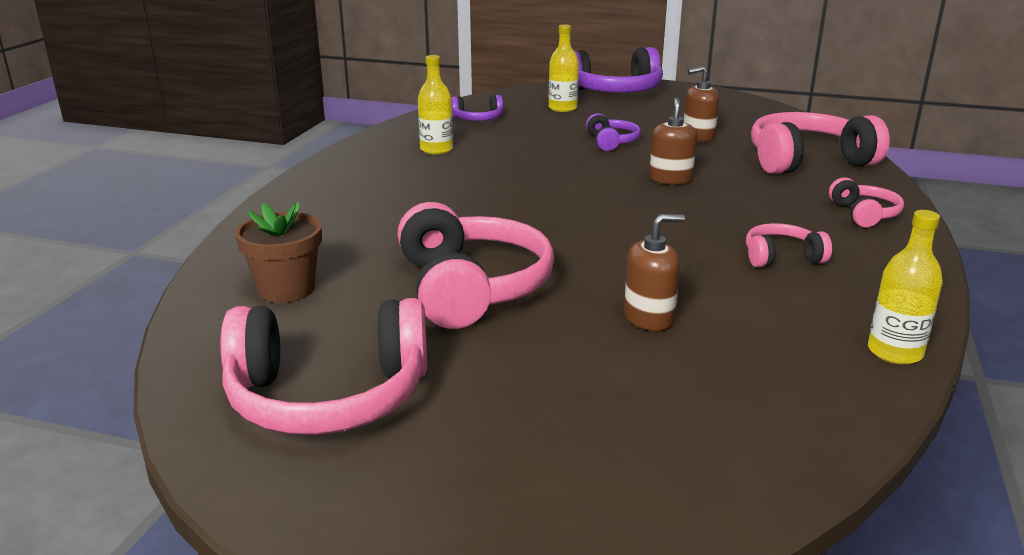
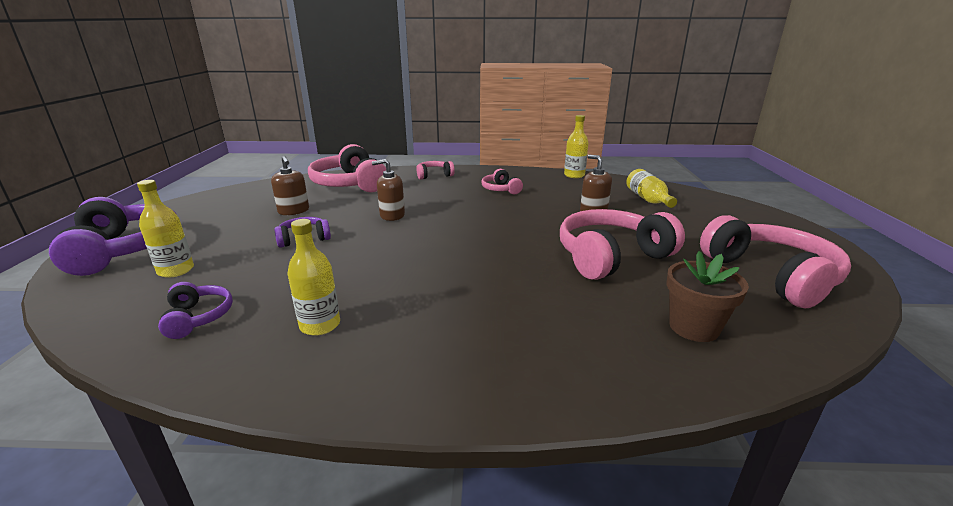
camera: 105 degrees left, 0 degrees up
(708, 401) = (648, 199): none -> yellow bottle

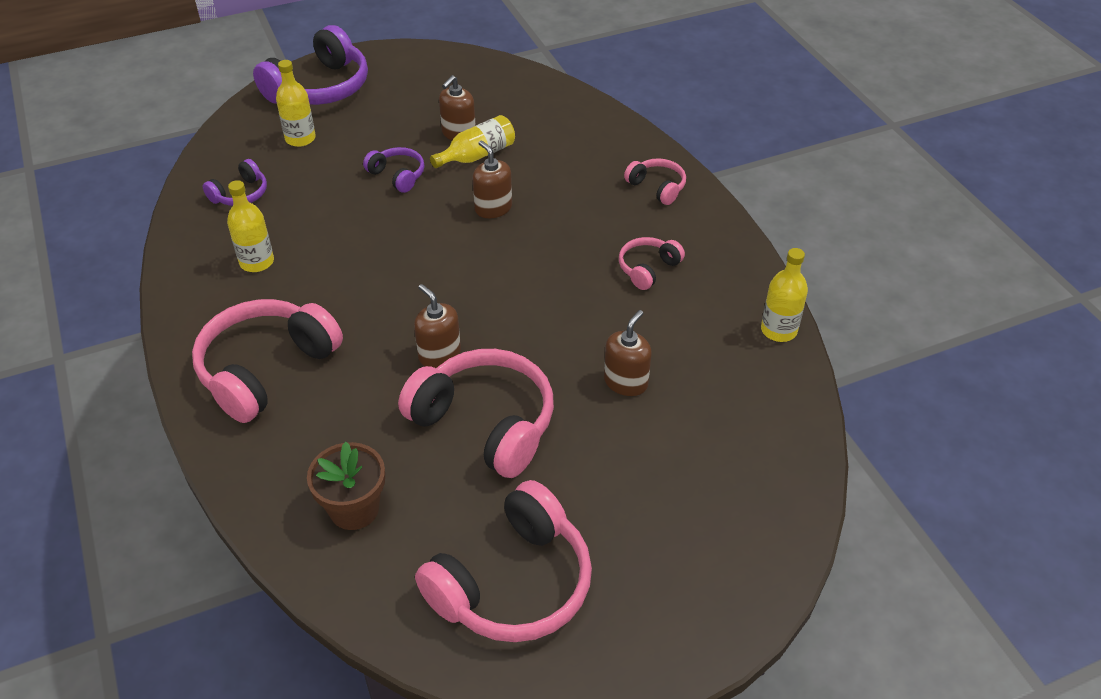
camera: 65 degrees right, 20 degrees up
(350, 184) = (567, 132): pink headphones -> pink headphones (266, 369)
(529, 260) = (439, 354): none -> brown soap dispenser
(648, 199) = (723, 437): yellow bottle -> yellow bottle (477, 155)

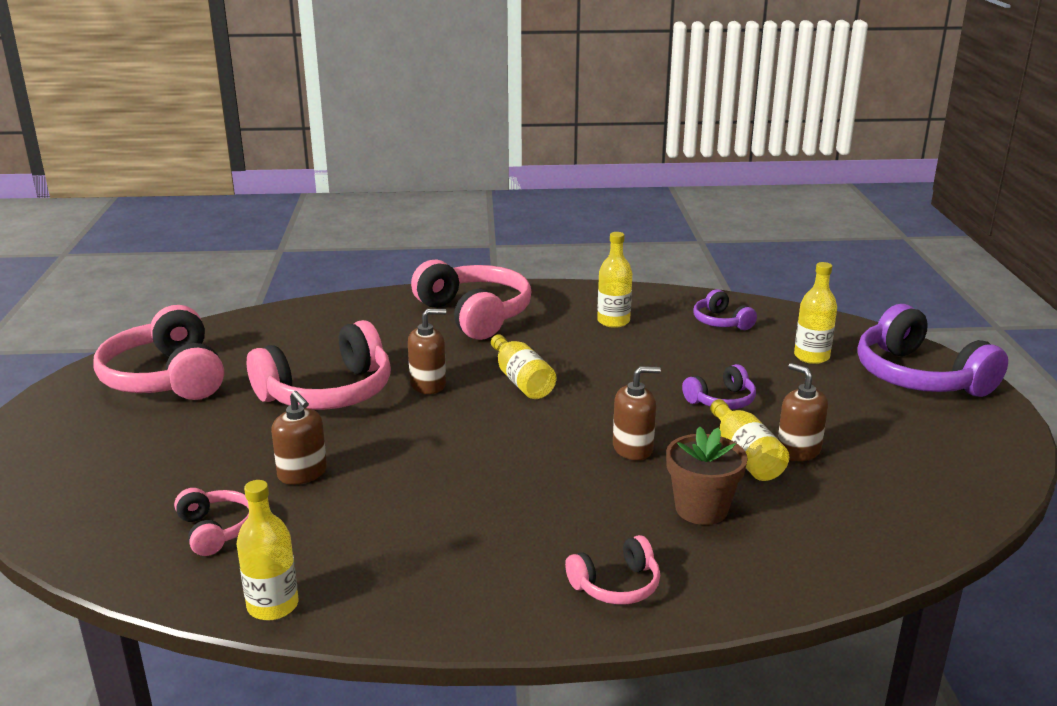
camera: 110 degrees right, 20 degrees down
(354, 509) = (301, 332): brown flower pot -> brown flower pot (701, 509)
(407, 294) = (521, 380): none -> yellow bottle
(648, 269) = (457, 532): pink headphones -> pink headphones (216, 530)

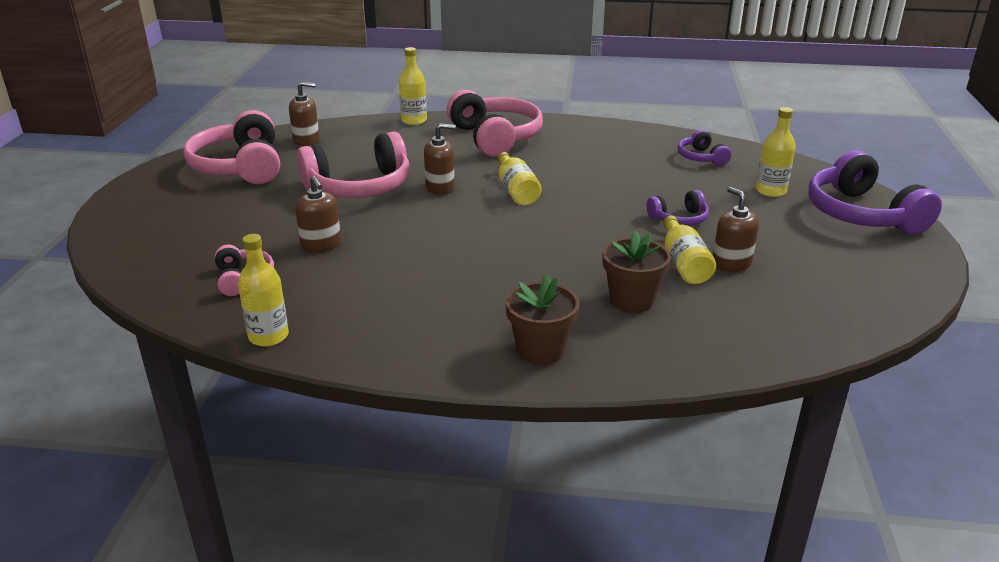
camera: 10 degrees right, 5 degrees up
(613, 321) = (609, 151): yellow bottle -> yellow bottle (414, 120)
(616, 585) = (540, 350): pink headphones -> brown flower pot
(633, 448) = (590, 249): brown soap dispenser -> brown soap dispenser (306, 140)

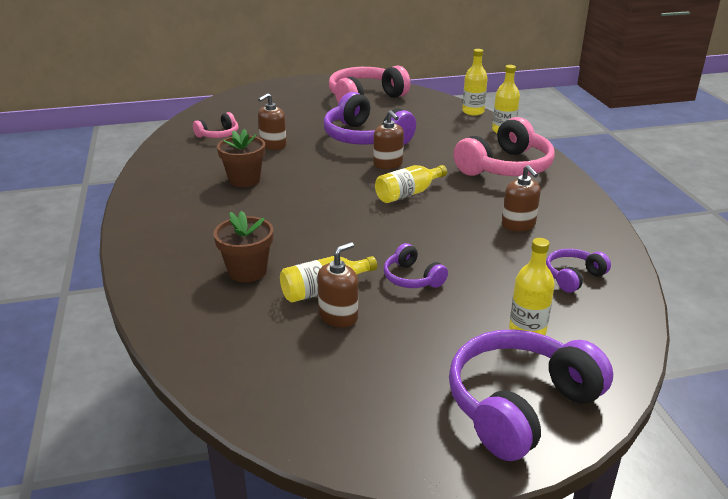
camera: 70 degrees right, 0 degrees up
(268, 336) = (157, 156): yellow bottle -> yellow bottle (473, 112)
(306, 140) = (426, 105): brown soap dispenser -> brown soap dispenser (518, 225)
(359, 187) = (365, 138): pink headphones -> purple headphones
(540, 350) = (163, 243): brown flower pot -> brown flower pot (244, 180)

